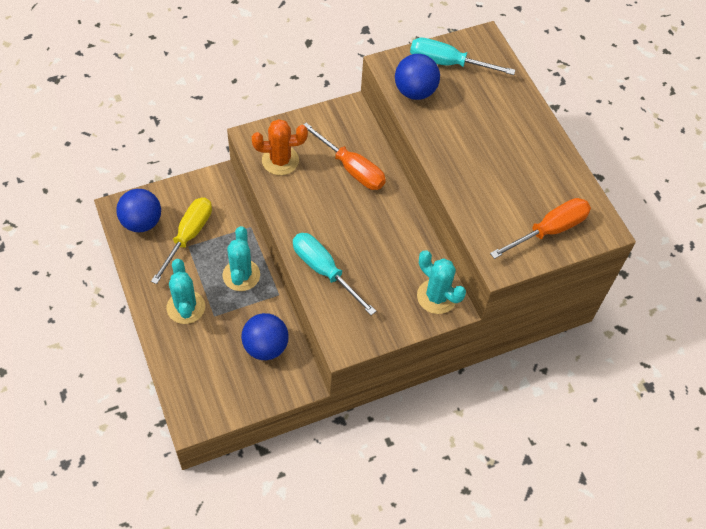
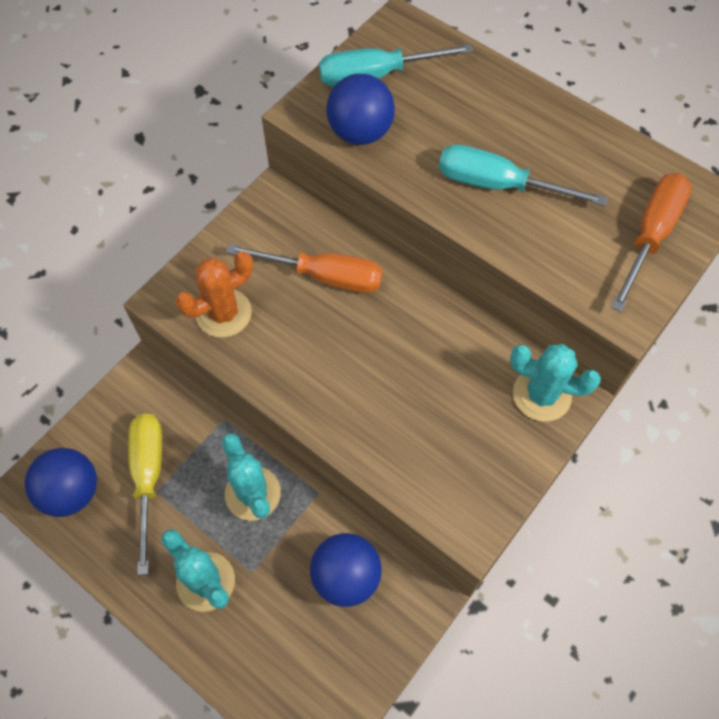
camera: 25 degrees left, 5 degrees up
(324, 271) = (378, 438): turquoise screwdriver -> turquoise screwdriver (498, 185)

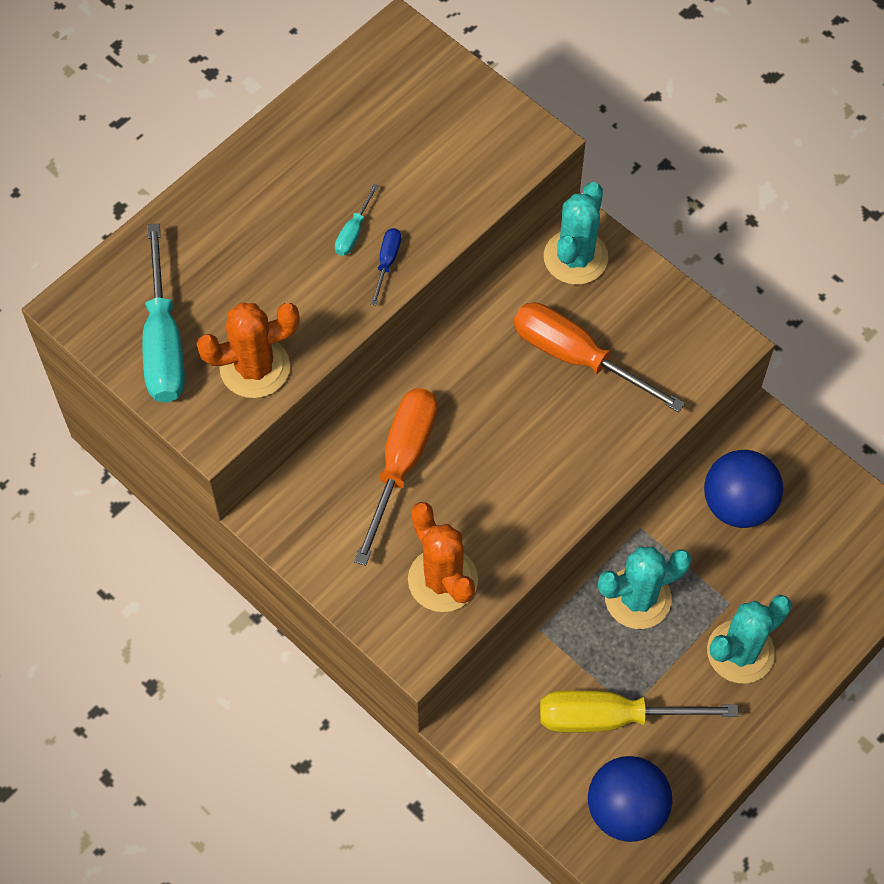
camera: 85 degrees left, 0 degrees up
(360, 132) = (255, 367): blue ball -> orange cactus
(472, 211) = (387, 262): none -> blue screwdriver
(498, 185) = (353, 232): turquoise screwdriver -> turquoise screwdriver, size x0.45
(650, 236) = (439, 100): orange screwdriver -> orange screwdriver (576, 357)

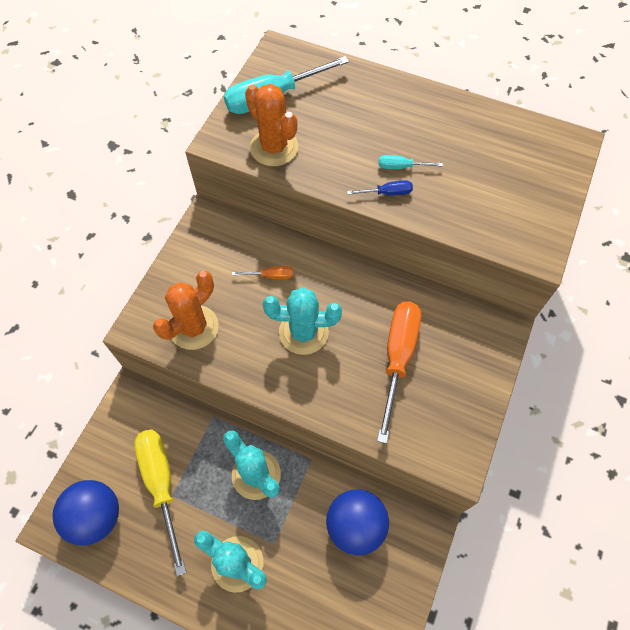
camera: 70 degrees right, 0 degrees up
(401, 463) = (271, 276): orange screwdriver -> orange screwdriver, size x0.45
(575, 257) = (478, 332): turquoise cactus -> turquoise cactus (303, 332)

